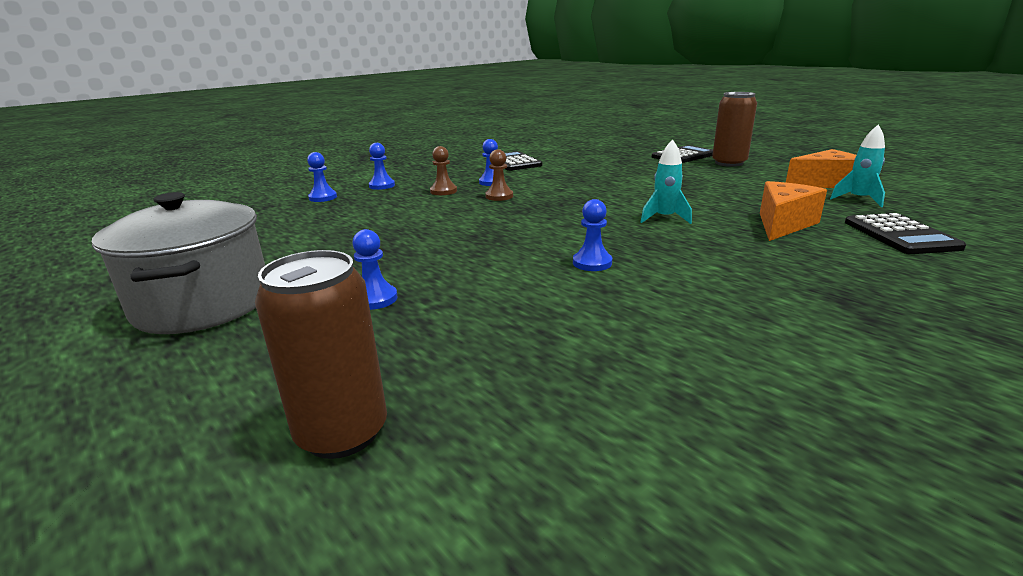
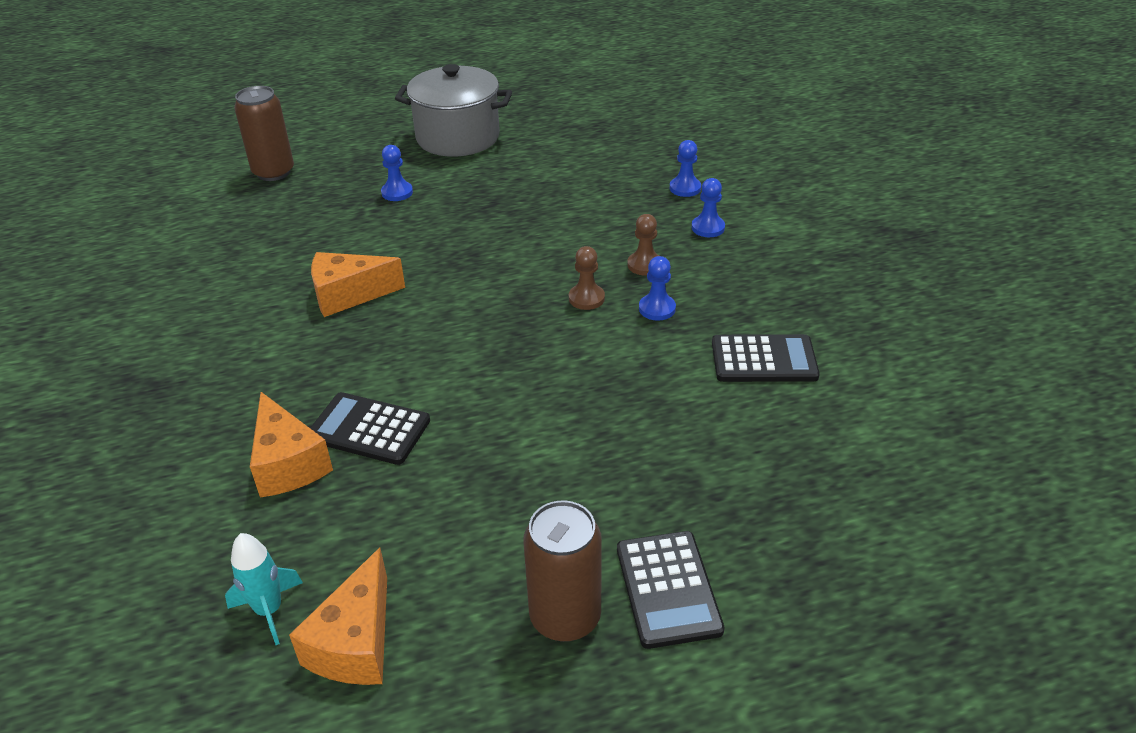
camera: 115 degrees right, 15 degrees up
(592, 263) = (348, 295): blue pawn -> orange cheese
(664, 218) = (395, 386): turquoise rocket -> none
(900, 235) = (169, 533): black calculator -> black calculator (369, 429)

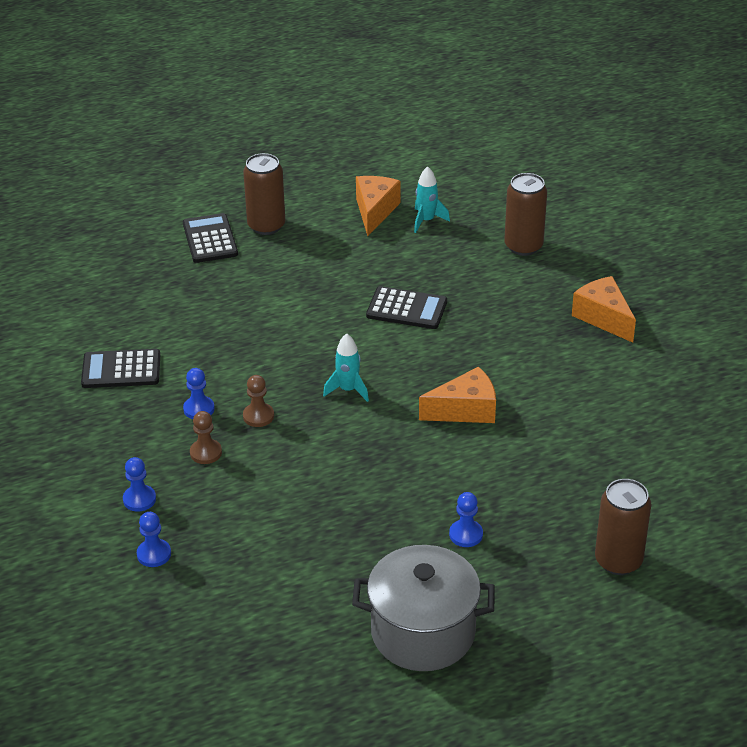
camera: 175 degrees right, 0 degrees up
(135, 537) = (523, 246): none -> brown can
(288, 463) = (452, 287): orange cheese -> orange cheese (603, 318)
(477, 323) = (348, 390): none -> turquoise rocket

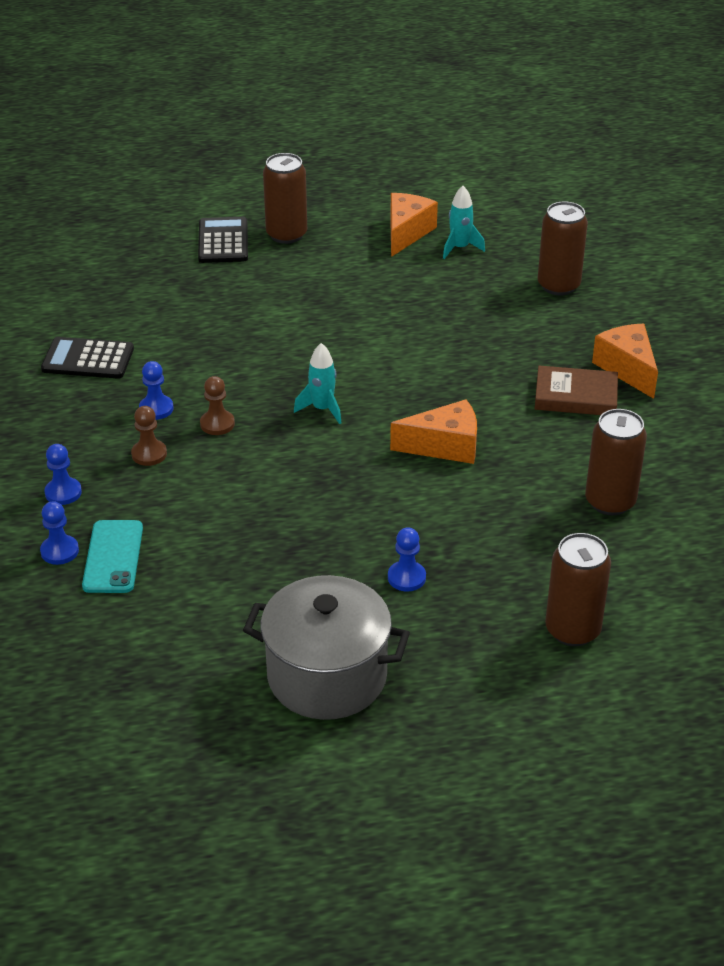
camera: 10 degrees right, 0 degrees up
(203, 552) = (113, 557): none -> turquoise phone
(406, 309) = (411, 334): black calculator -> none
(565, 349) = (575, 396): none -> brown book
(620, 442) = (610, 501): none -> brown can

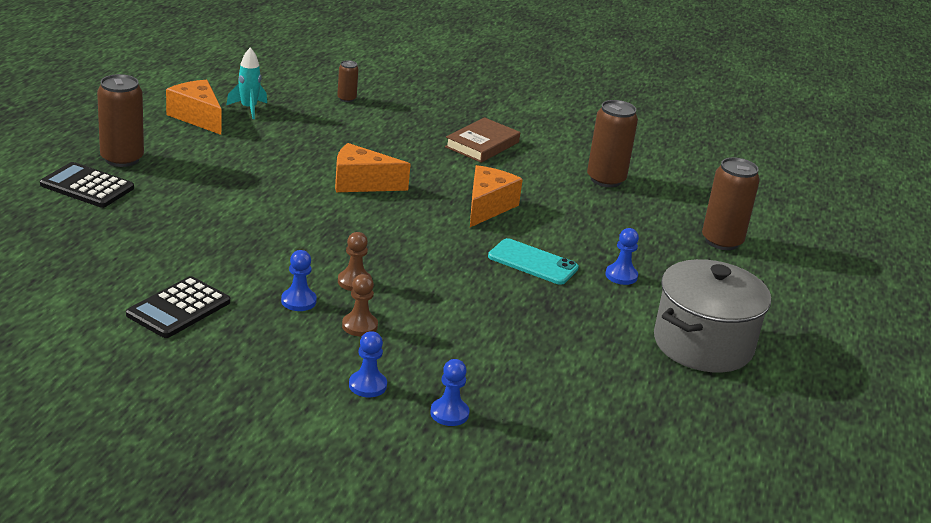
camera: 65 degrees left, 10 degrees down
(113, 557) = (482, 389): turquoise phone -> turquoise phone (532, 262)
(322, 409) = (388, 233): turquoise rocket -> none
(558, 285) = (346, 98): brown can -> brown can, size x0.51
(627, 369) = (472, 118): orange cheese -> orange cheese (361, 183)

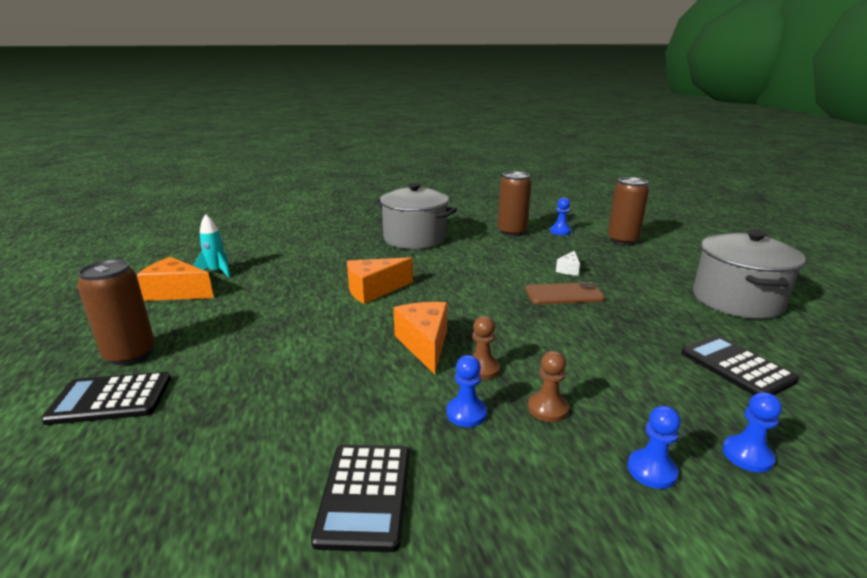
camera: 30 degrees left, 5 degrees down
(346, 98) = (287, 242): brown can -> none
(482, 145) = (415, 238): brown book -> grey pot
(487, 207) = (478, 272): orange cheese -> orange cheese (425, 344)
(532, 262) = (564, 294): turquoise phone -> brown phone
(567, 378) = (736, 367): none -> black calculator
(586, 244) = (568, 270): none -> white cheese
(621, 276) = (620, 280): blue pawn -> blue pawn (560, 231)

